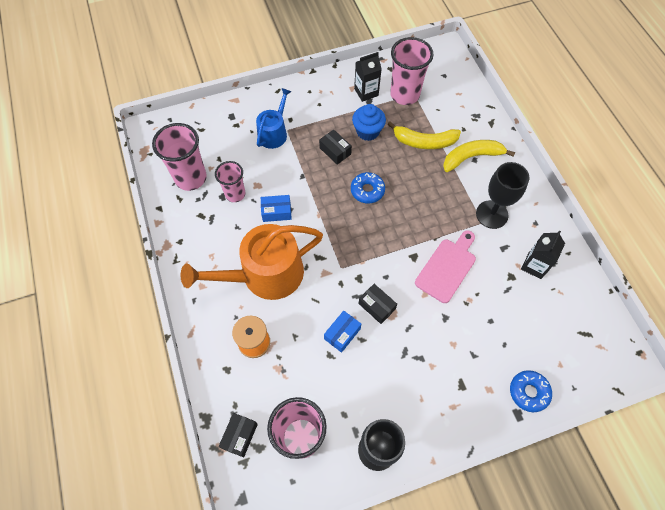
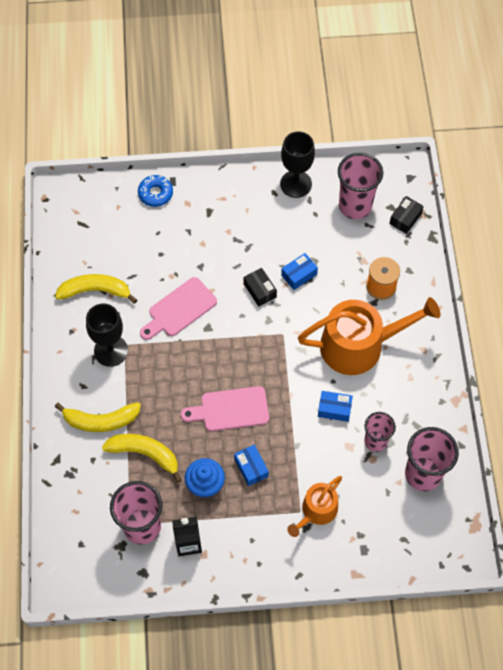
camera: 165 degrees left, 0 degrees up
(274, 133) = (316, 511): blue watering can -> orange watering can
(335, 151) = (251, 468): black box -> blue box
(367, 190) = (230, 409): blue donut -> pink cutting board
(534, 266) = (95, 291): black carton -> yellow banana

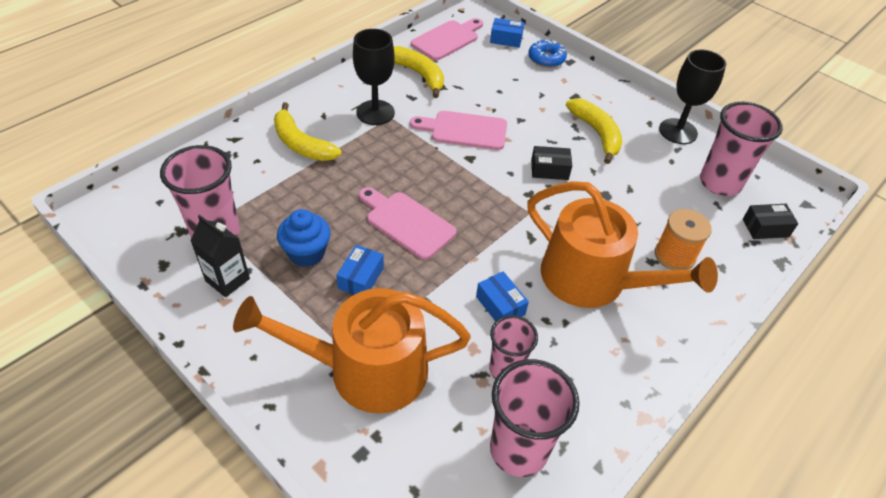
camera: 45 degrees right, 15 degrees down
(72, 239) = (447, 39): none -> pink cutting board
(145, 454) = (297, 190): yellow banana -> yellow banana (596, 133)
(260, 290) = (549, 170): black box -> black box turned 75 degrees clockwise
(299, 275) = (600, 187): blue box -> blue box (506, 39)
(316, 511) = (366, 370): orange watering can -> orange watering can, size x1.82

